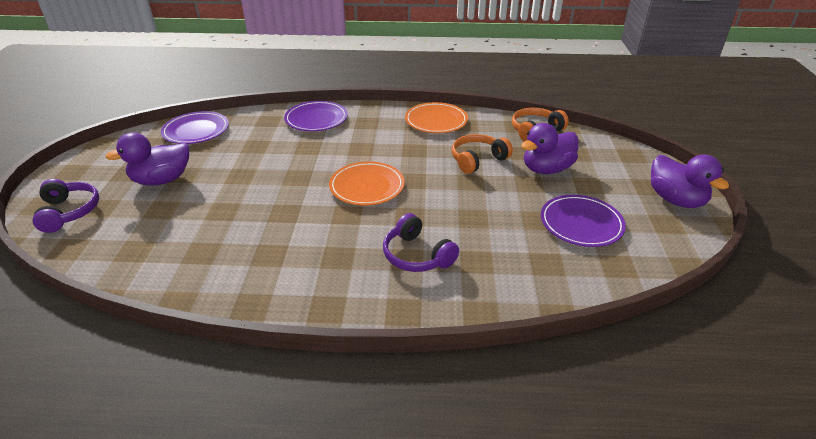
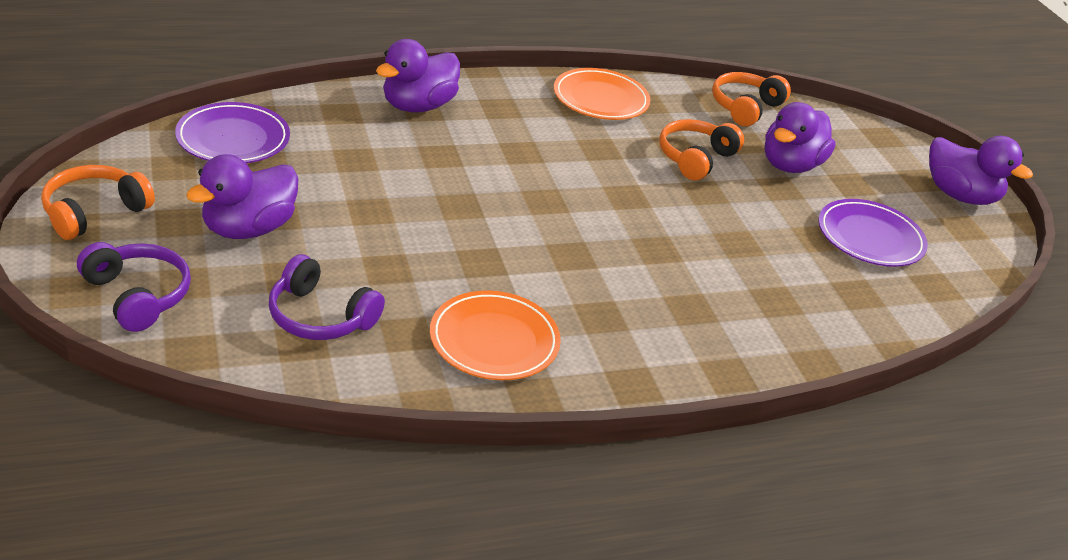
camera: 25 degrees left, 0 degrees up
(89, 164) = (94, 212): none -> orange headphones
(316, 119) = (418, 106): purple plate -> purple duck
(367, 186) = (570, 211): orange plate -> orange plate (494, 340)
(417, 255) = (700, 302): purple headphones -> purple headphones (320, 316)

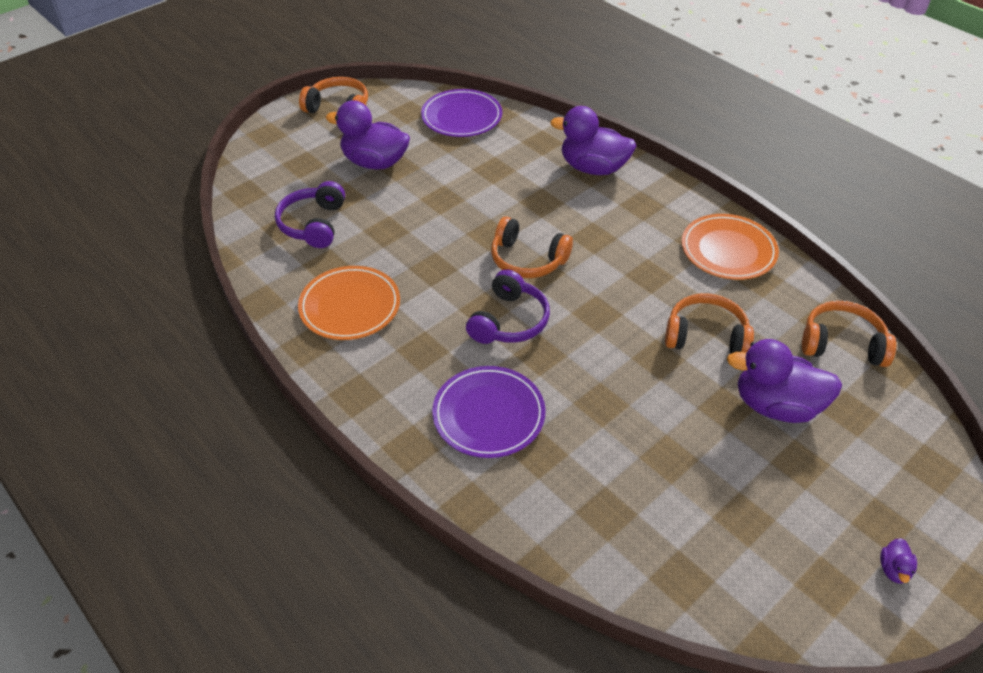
camera: 70 degrees right, 10 degrees up
(137, 295) = (278, 154): purple headphones -> purple headphones (509, 321)
(520, 200) = (527, 260): none -> orange headphones
(870, 237) = (714, 501): purple plate -> purple plate (488, 415)
(959, 195) = (893, 569): purple duck -> purple duck, size x0.41

